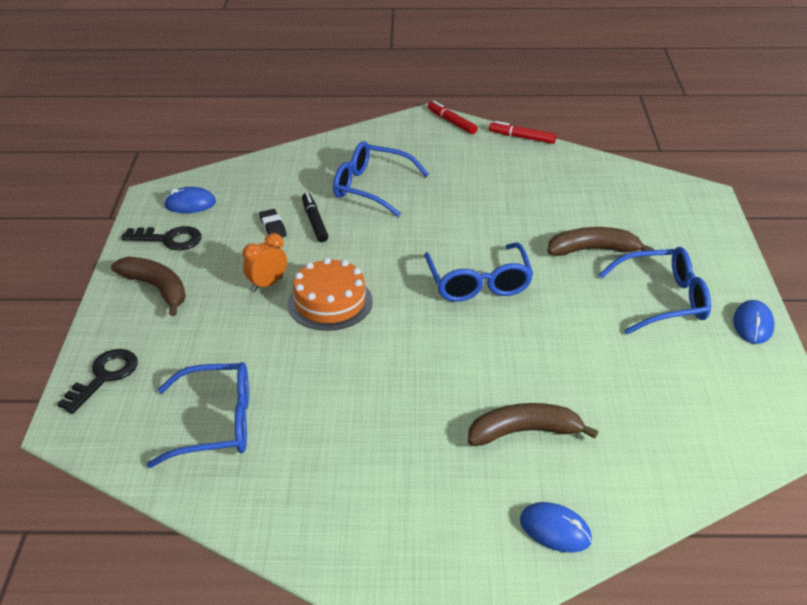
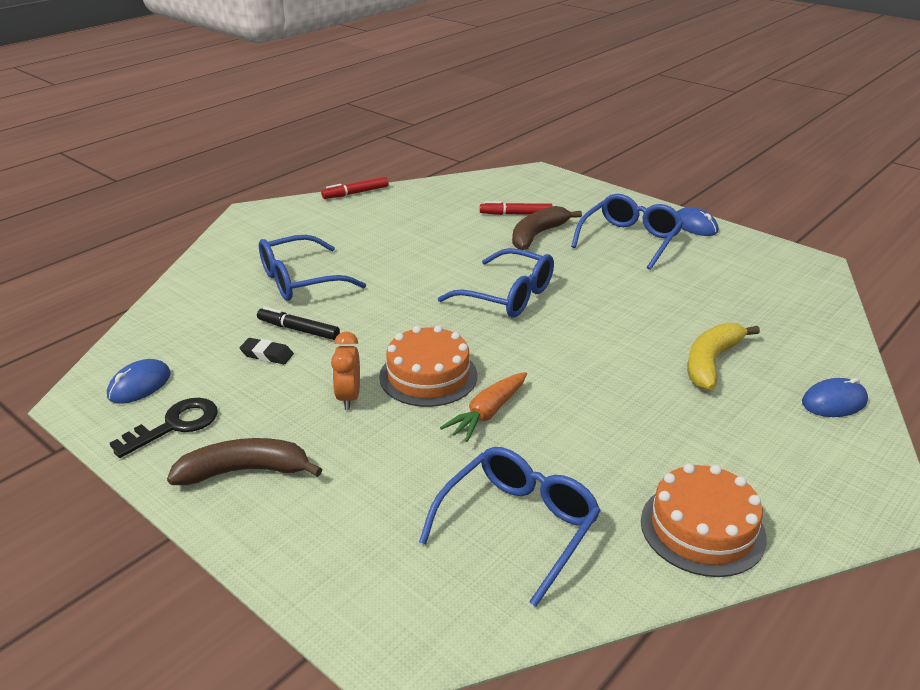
camera: 50 degrees left, 5 degrees down
(104, 376) = (340, 578): black key -> none
(300, 514) = (702, 528): none -> orange cake
(319, 350) = (488, 413): none -> orange carrot
(451, 122) = (280, 207): red marker -> red marker (516, 214)
(524, 432) = (711, 362): brown banana -> yellow banana

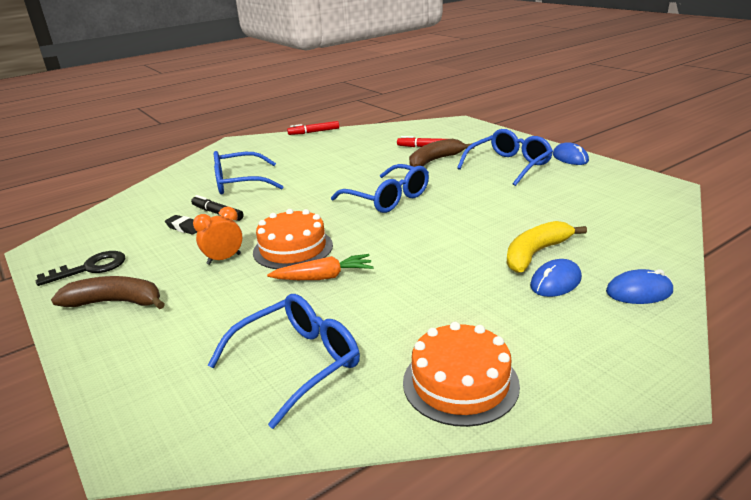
camera: 15 degrees right, 5 degrees down
(139, 385) = (86, 241): blue mouse -> blue mouse (555, 282)
(349, 397) = (224, 259): orange clock -> orange clock turned 45 degrees clockwise
(488, 413) = (323, 277): orange carrot -> orange carrot turned 150 degrees counterclockwise

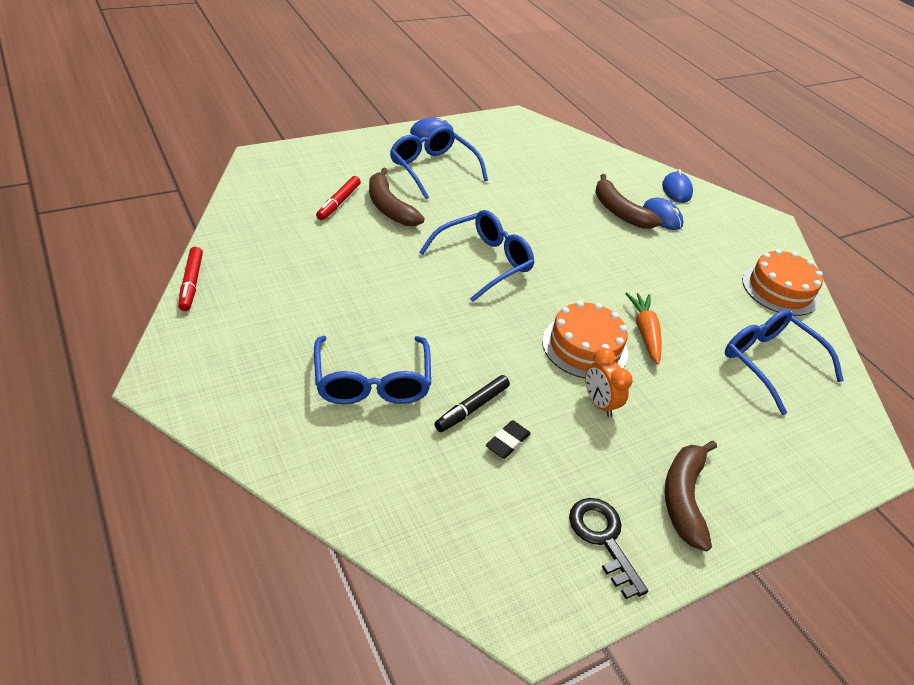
camera: 90 degrees left, 15 degrees up
(536, 253) = (619, 211): yellow banana -> brown banana

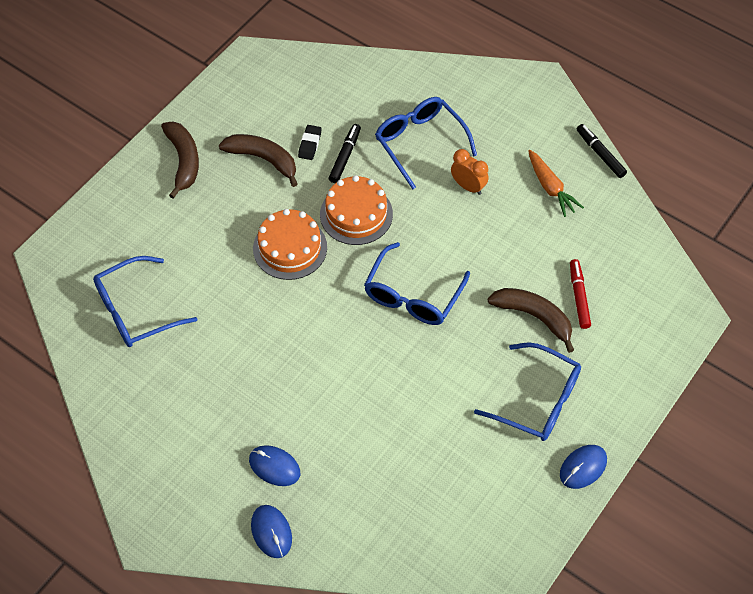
camera: 160 degrees right, 15 degrees up
(191, 283) = (600, 154): red marker -> black marker
(599, 403) = (261, 203): orange clock -> orange clock (468, 186)
(603, 538) = (227, 114): black key -> none
(619, 211) = (322, 447): brown banana -> brown banana (263, 159)
(645, 332) = (247, 288): orange carrot -> orange carrot (550, 188)
(769, 362) = (135, 311): blue glasses -> blue glasses turned 120 degrees clockwise
(780, 289) = (132, 415): orange cake -> orange cake (356, 214)

